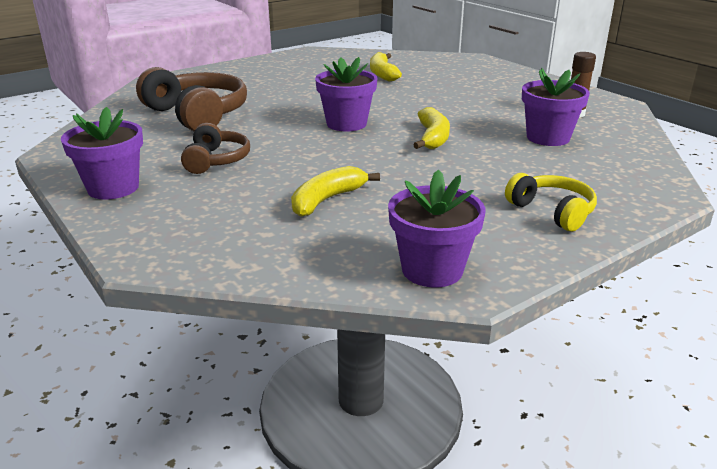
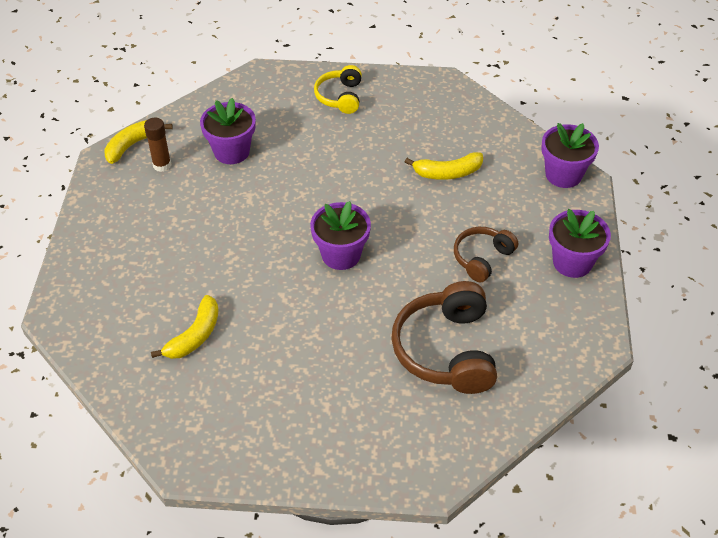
camera: 140 degrees left, 20 degrees up
(432, 138) = (304, 197): yellow banana -> yellow banana (133, 145)
(432, 270) = (449, 98): purple flower pot -> purple flower pot (563, 174)

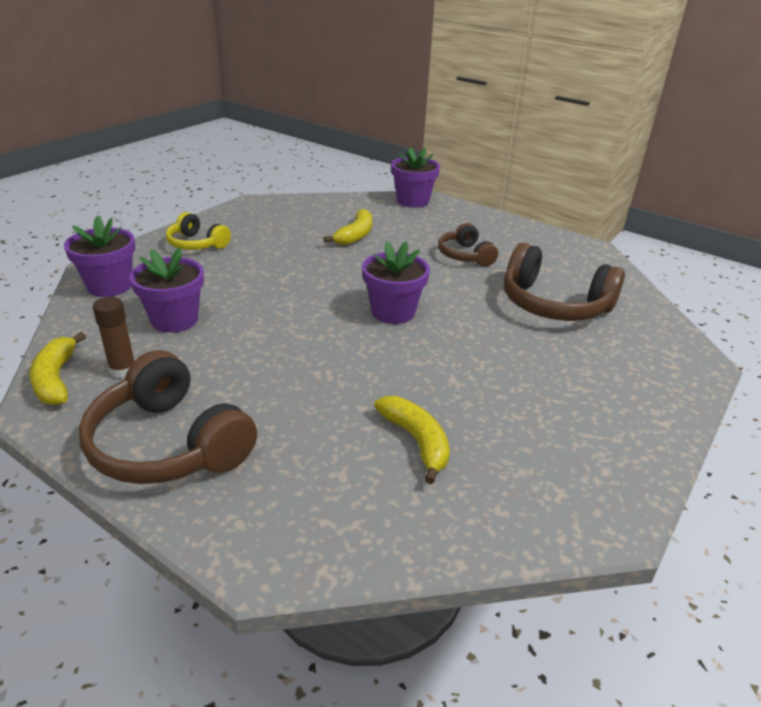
camera: 60 degrees left, 15 degrees down
(114, 227) = (168, 444): none -> brown headphones
(572, 262) = (503, 228): purple flower pot -> purple flower pot (110, 286)

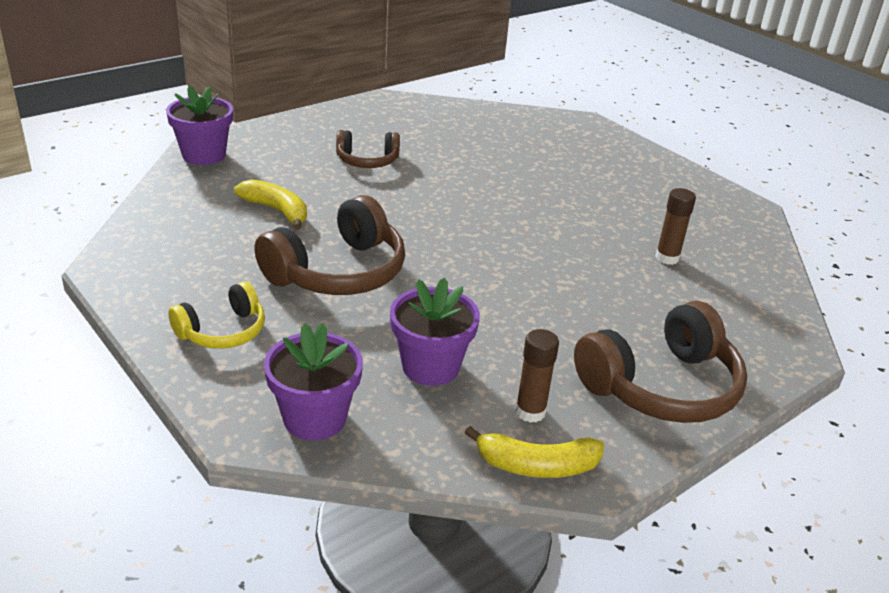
camera: 75 degrees left, 0 degrees up
(393, 312) = (466, 225): purple flower pot -> none
(416, 441) = (667, 258): yellow banana -> brown glue stick
(554, 304) = (483, 147): brown headphones -> brown headphones (338, 272)

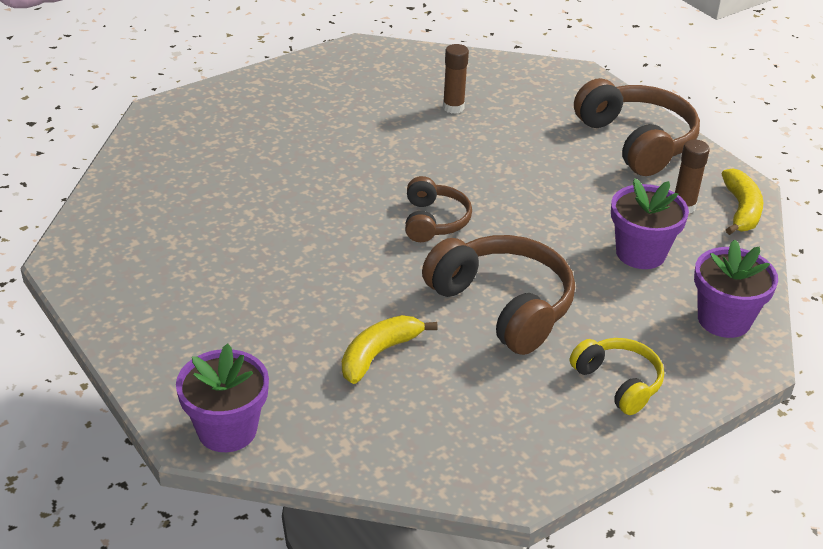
camera: 85 degrees left, 5 degrees up
(367, 161) = (253, 280): brown headphones -> brown headphones (434, 221)

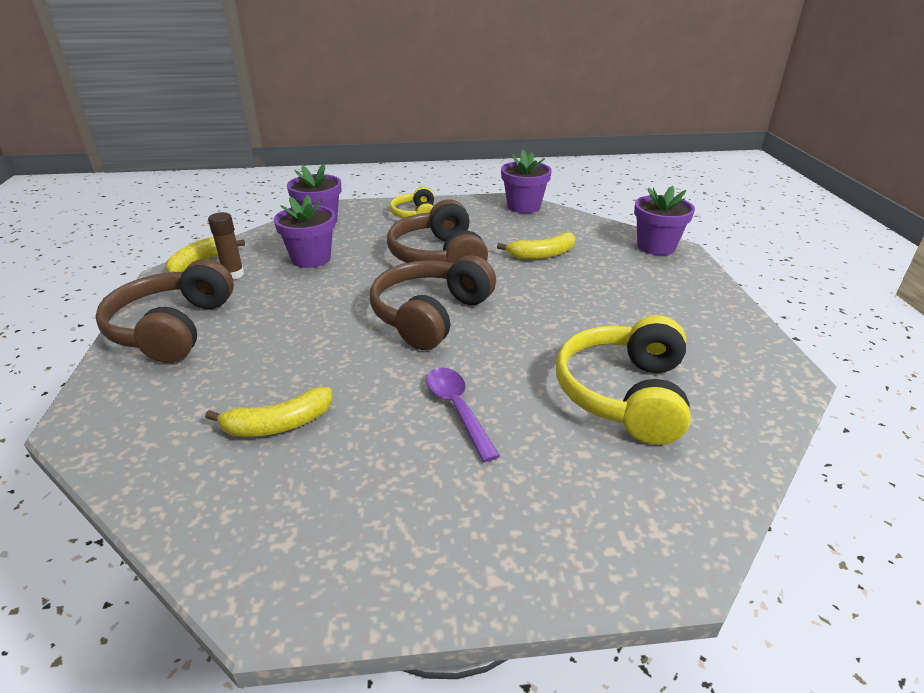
camera: 150 degrees left, 5 degrees down
(214, 197) = (624, 394): none -> yellow headphones
(339, 150) = (457, 409): none -> purple spoon
(434, 221) = (430, 315): brown headphones -> brown headphones, size x1.73
(453, 107) = (278, 424): brown glue stick -> yellow banana
(481, 473) = (523, 206): none -> purple flower pot

